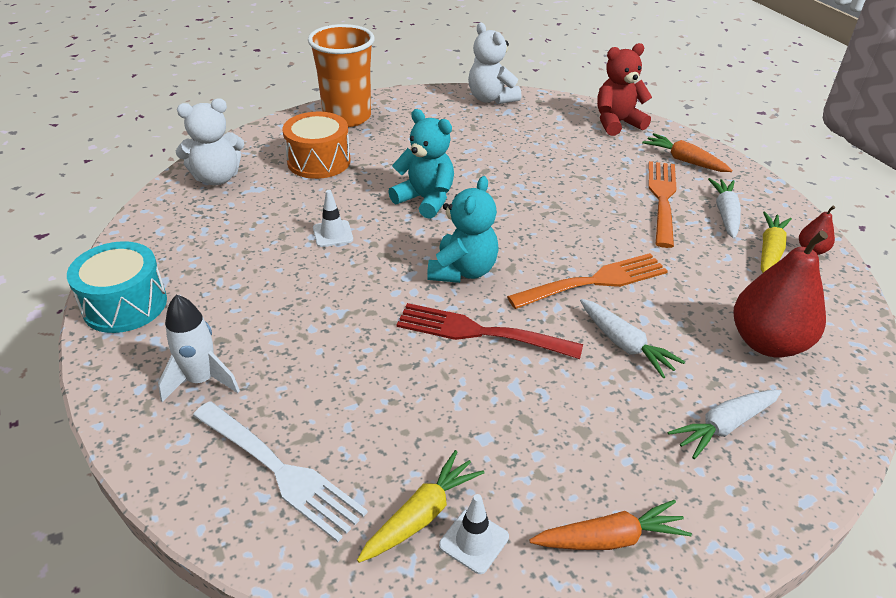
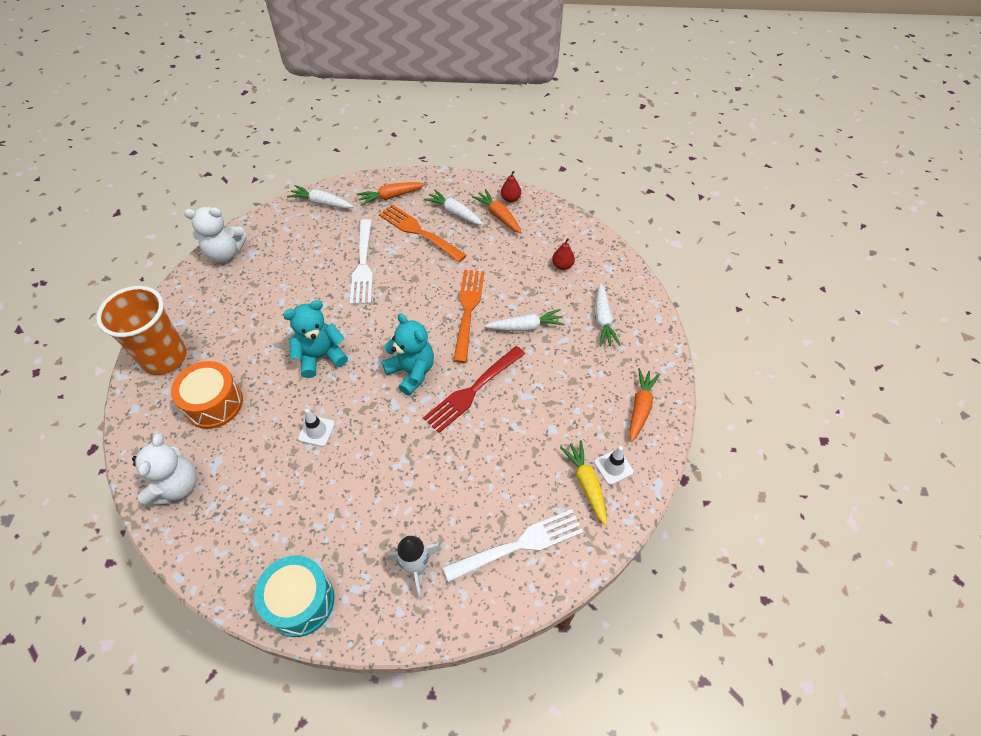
camera: 60 degrees left, 15 degrees up
(569, 179) = (363, 265): none -> white fork
(617, 123) = (321, 203): red teddy bear -> white carrot
(767, 343) = (562, 265): red pear -> red pear, size x0.45
(769, 251) = (498, 216): yellow carrot -> orange carrot

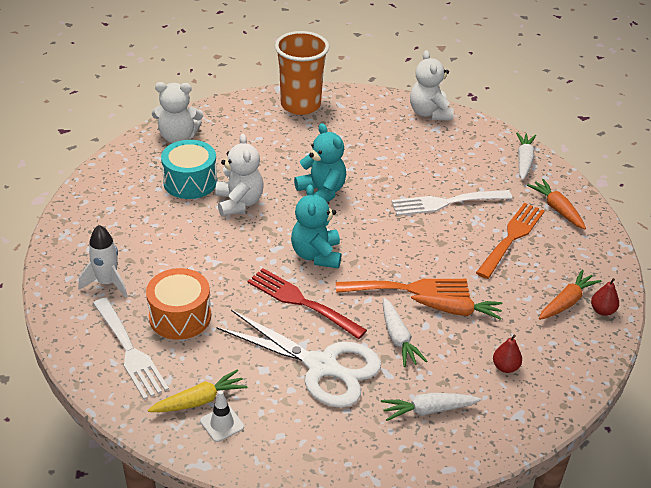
camera: 80 degrees right, 15 degrees down
(214, 403) = (258, 140): orange drum -> orange drum (180, 317)
(300, 601) = (80, 219): turquoise drum -> turquoise drum (190, 182)
(316, 431) = (239, 203): white traffic cone -> white teddy bear
(411, 372) = (316, 255): turquoise teddy bear -> turquoise teddy bear turned 135 degrees clockwise
(455, 213) = (554, 263): white carrot -> none
(552, 385) = (321, 366): none -> white scissors
(640, 407) = (304, 448): orange carrot -> orange carrot (457, 311)

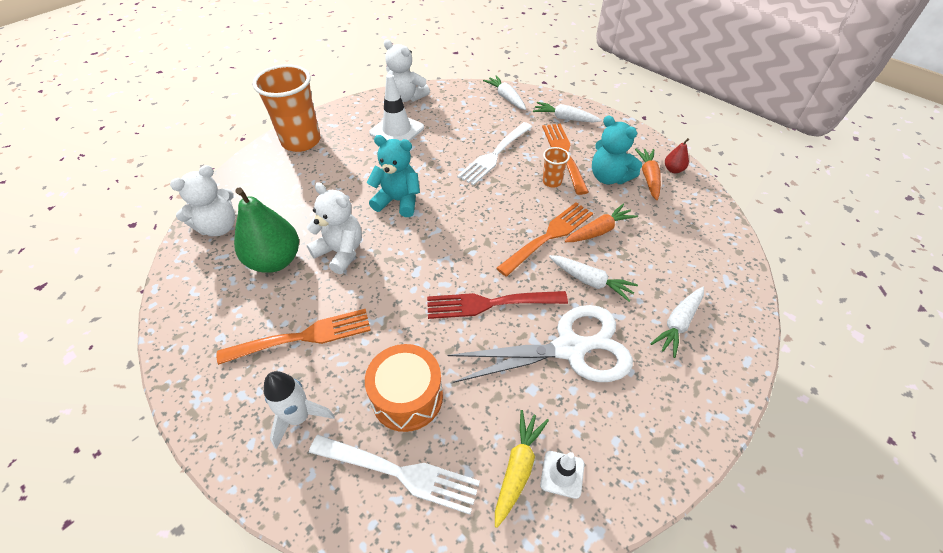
camera: 40 degrees left, 10 degrees up
(157, 240) = (303, 337): none -> orange fork
(190, 182) = (275, 261): turquoise drum -> green pear
(316, 255) = (454, 255): turquoise teddy bear -> turquoise teddy bear (609, 177)
(387, 137) = (397, 130): none -> white traffic cone
(468, 252) = (552, 182): none -> orange cup
(505, 367) = (676, 250): red pear -> none
(557, 209) = (564, 118): orange carrot -> white carrot

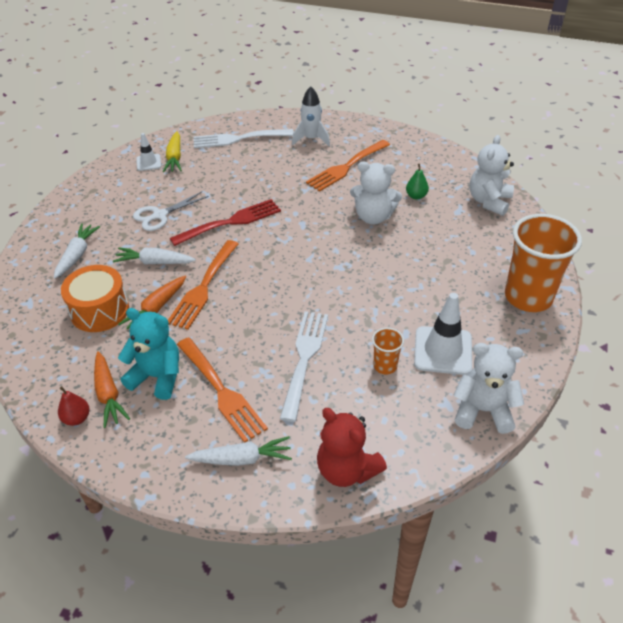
camera: 155 degrees right, 5 degrees down
(275, 261) = (416, 196): green pear -> green pear, size x0.45
(398, 201) = (365, 271): turquoise teddy bear -> none
(407, 397) = (256, 163): orange drum -> orange drum (99, 310)
(506, 97) = (346, 469): white carrot -> red teddy bear
(552, 182) = (222, 347): orange cup -> orange cup (385, 366)
(569, 348) = (160, 215): white scissors -> white scissors, size x0.57

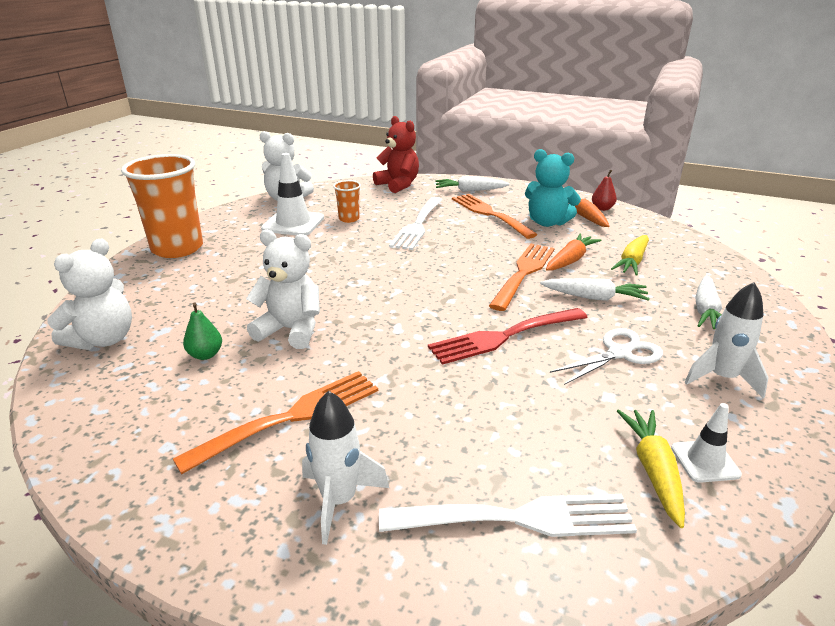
camera: 175 degrees left, 15 degrees down
(99, 310) = (632, 262): orange drum -> yellow carrot
(108, 203) = (722, 378): none -> white rocket

